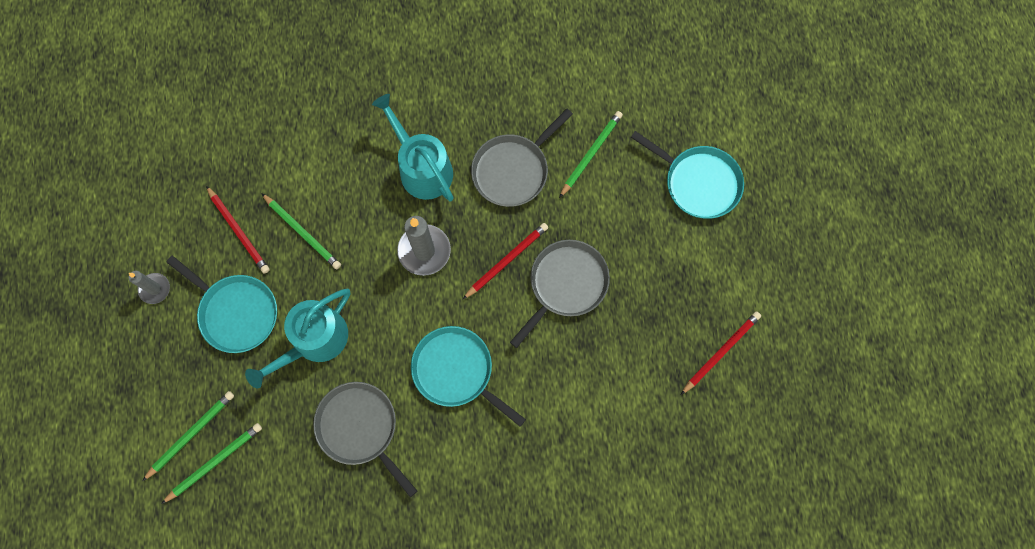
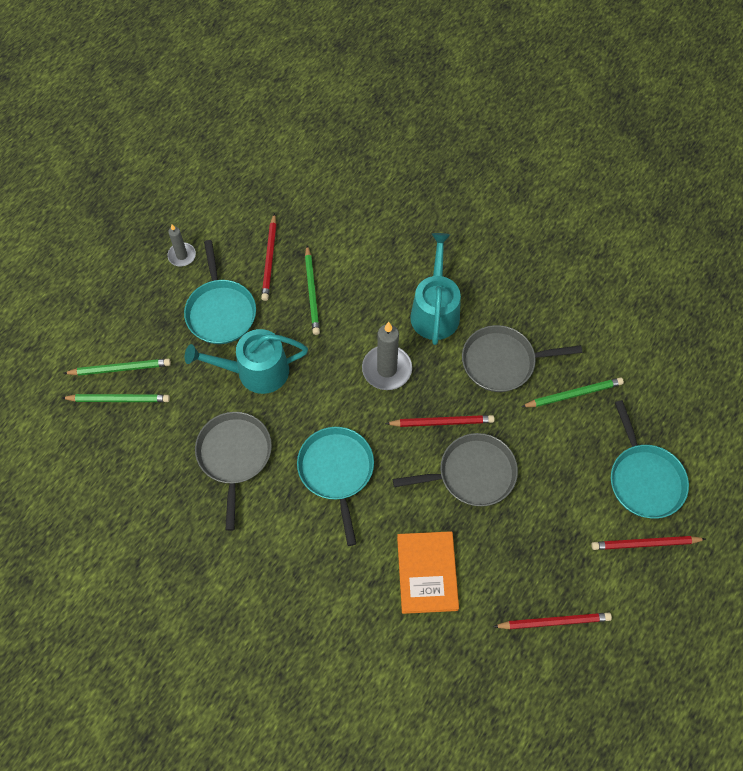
camera: 40 degrees right, 10 degrees down
(596, 394) = (427, 573): none -> orange book
(739, 235) = (645, 544): none -> red pencil

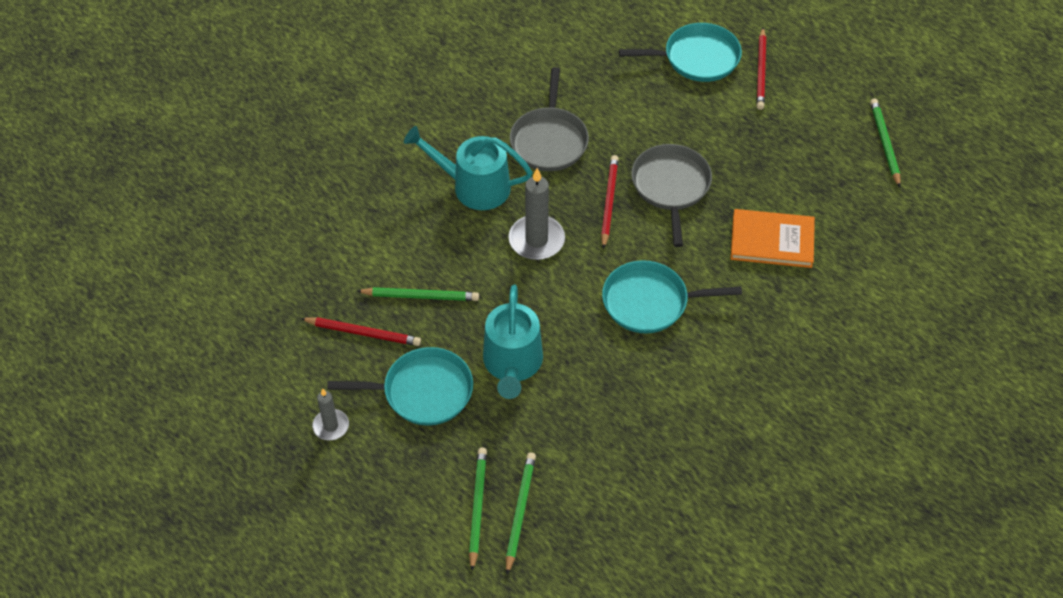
camera: 80 degrees left, 10 degrees down
(234, 456) = (615, 396): grey pan -> none
(554, 621) = (829, 151): red pencil -> none
(573, 394) = (597, 91): green pencil -> green pencil (884, 143)

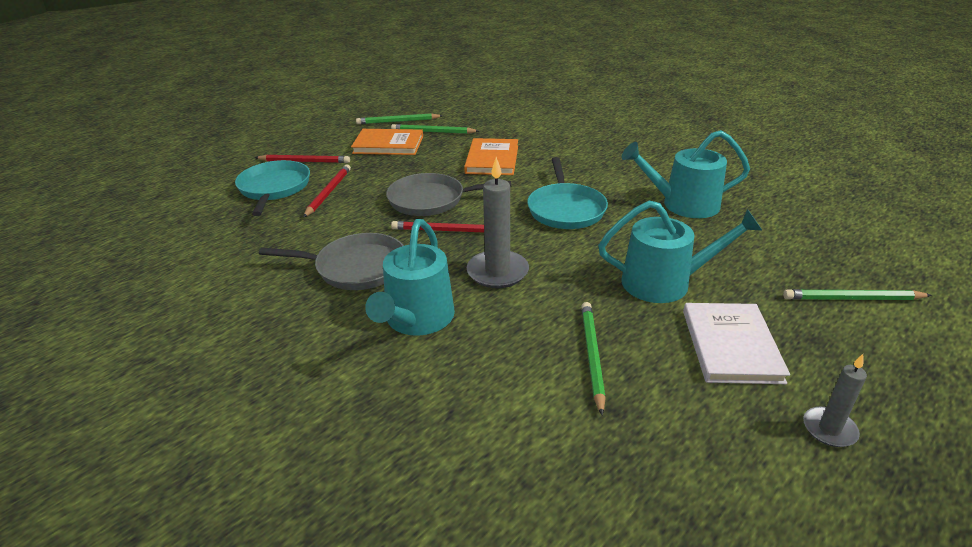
camera: 90 degrees left, 20 degrees down
(363, 332) = (665, 407): red pencil -> red pencil (328, 192)
(423, 391) = (731, 345): turquoise pan -> white book
(519, 512) = (836, 272): green pencil -> green pencil (433, 132)
(659, 413) = (683, 204): none -> turquoise watering can
(810, 140) = (388, 145): none -> orange book

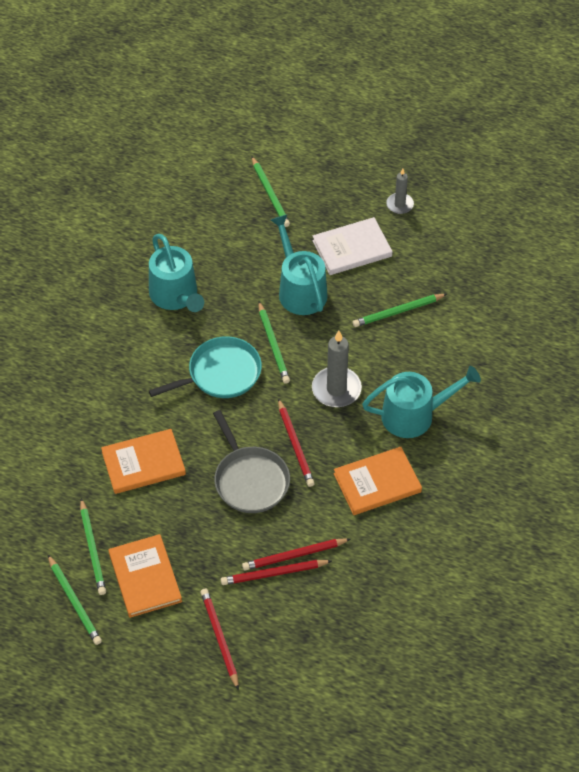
camera: 115 degrees left, 20 degrees up
(274, 188) = (287, 629): turquoise pan -> none
(333, 205) = (294, 556): none -> red pencil
(356, 267) = (377, 483): grey pan -> orange book
(587, 246) = (273, 344): none -> green pencil

